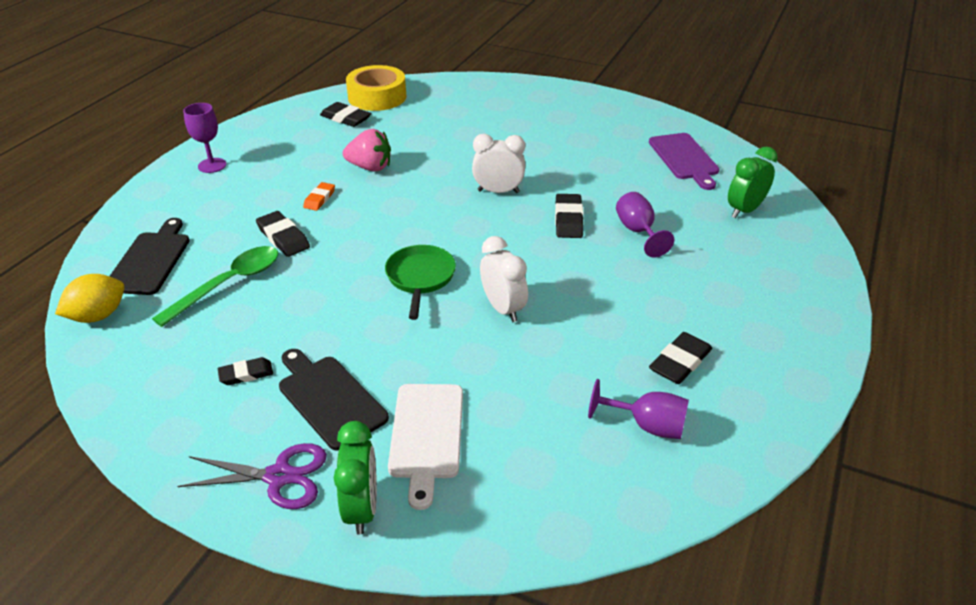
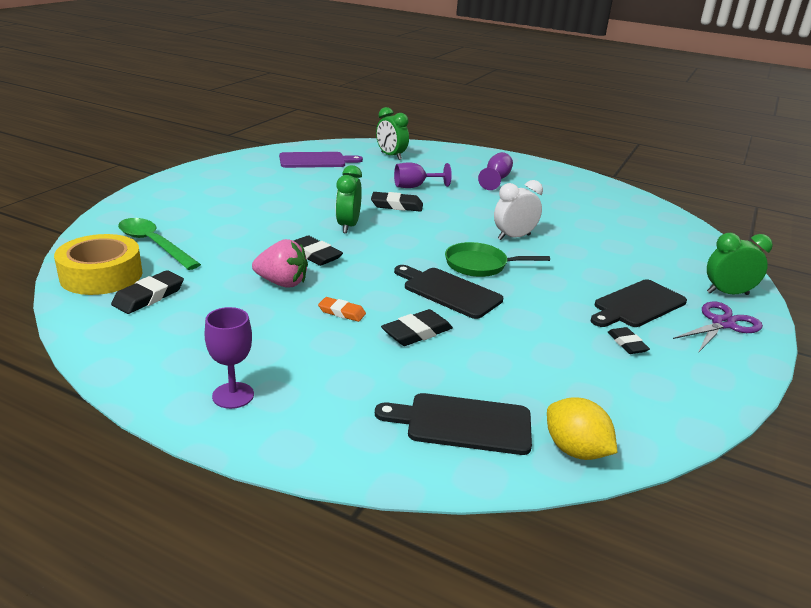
camera: 90 degrees left, 10 degrees down
(229, 284) = (502, 361): green spoon -> green spoon (154, 244)
(279, 477) = (723, 324): purple scissors -> purple scissors turned 45 degrees clockwise
(358, 256) = (448, 291): none -> black cutting board
(370, 167) = (282, 283): pink strawberry -> pink strawberry turned 90 degrees clockwise
(426, 435) = (653, 270): white cutting board -> none
(498, 191) = (348, 226): white clock -> green clock
(647, 425) = (611, 209): purple goblet -> purple goblet (496, 179)
(680, 362) = (554, 194): black eraser -> black eraser (314, 255)

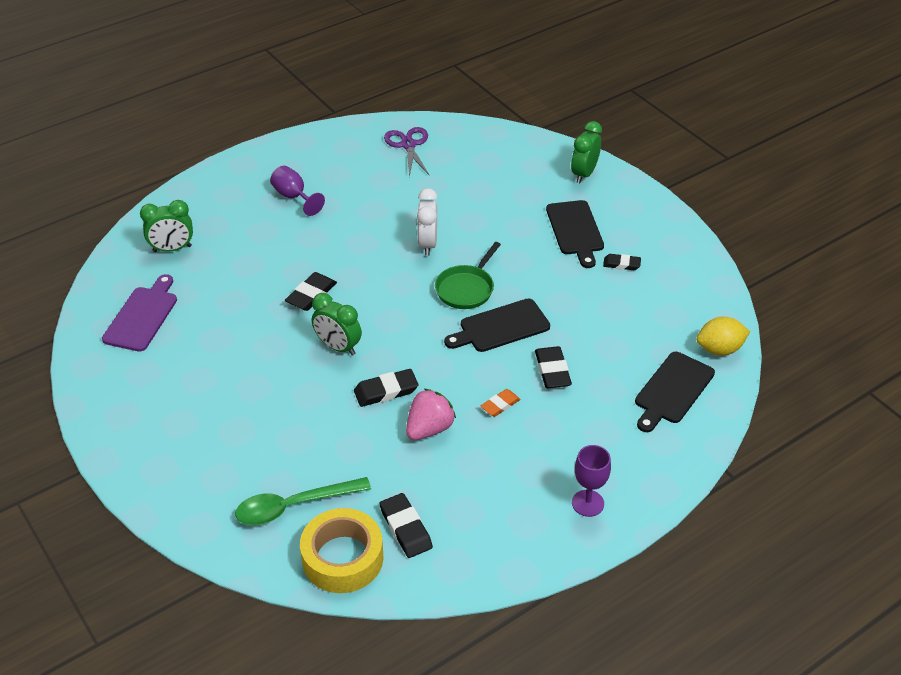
camera: 60 degrees left, 15 degrees up
(415, 187) = (273, 263): purple goblet -> none
(723, 324) = (621, 202): purple scissors -> purple scissors (408, 145)

